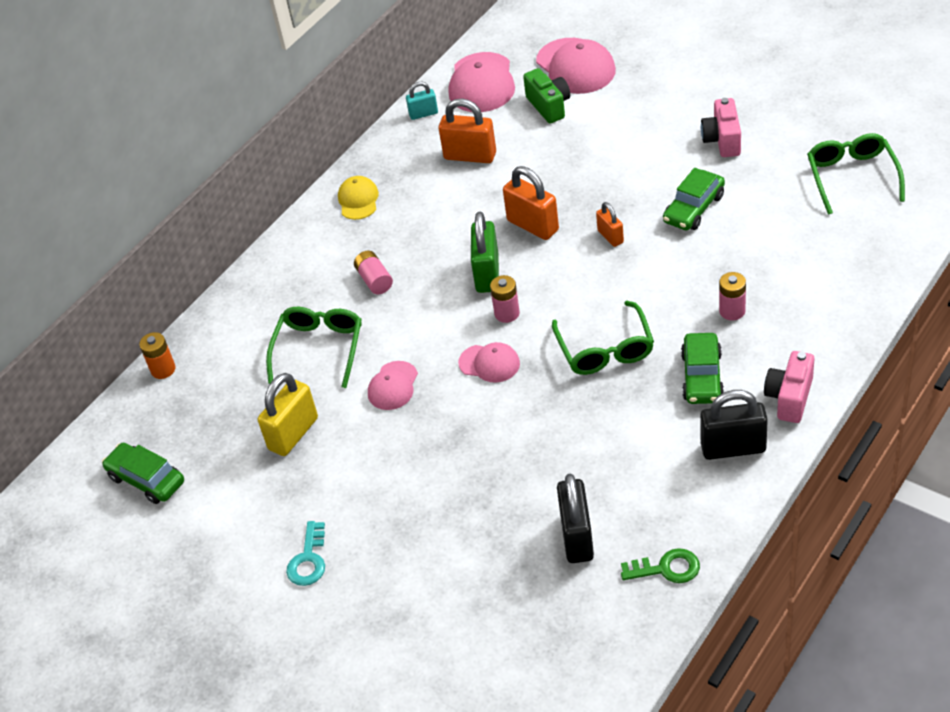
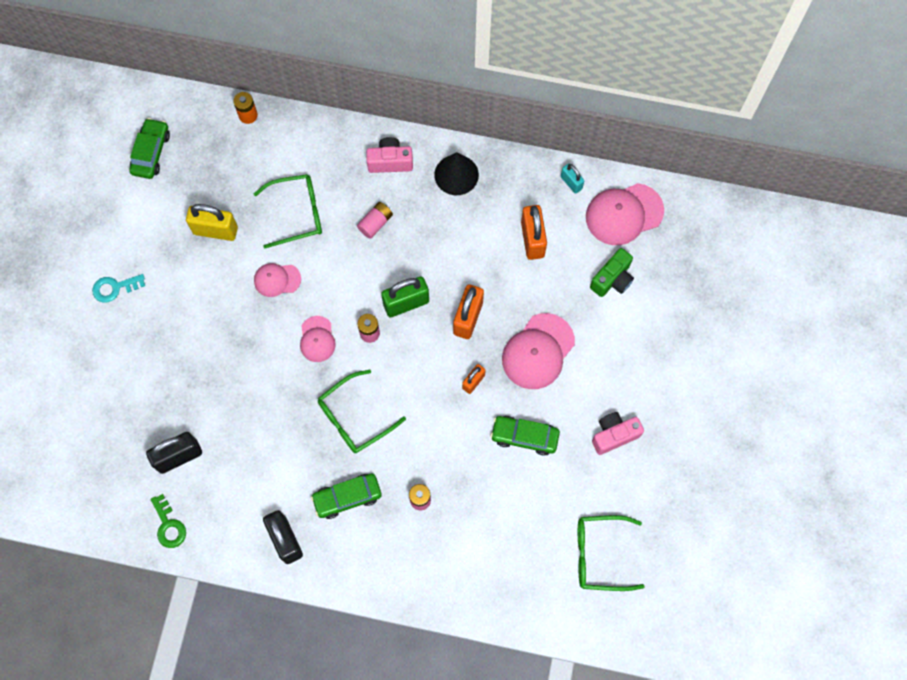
camera: 60 degrees right, 25 degrees up
(358, 200) = (456, 174): yellow cap -> black cone
(575, 66) = (670, 283): pink cap -> pink cap (538, 351)
(789, 397) = (344, 567): pink camera -> pink camera (390, 162)
(852, 177) = (600, 554): green glasses -> green glasses turned 150 degrees counterclockwise

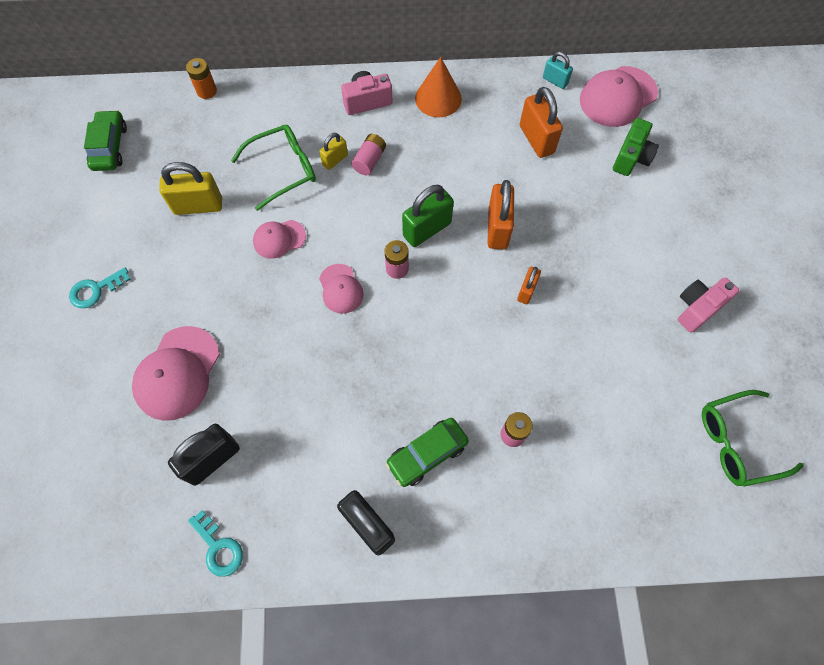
camera: 15 degrees left, 5 degrees down
(169, 525) = (218, 547): green key -> turquoise key
(345, 215) = (335, 160): none -> yellow padlock
(355, 417) = (408, 361): green glasses -> none
(456, 174) = (438, 98): black cone -> orange cone
(524, 436) = (603, 334): green car -> none
(538, 351) = (583, 244): pink cap -> pink cap (177, 373)

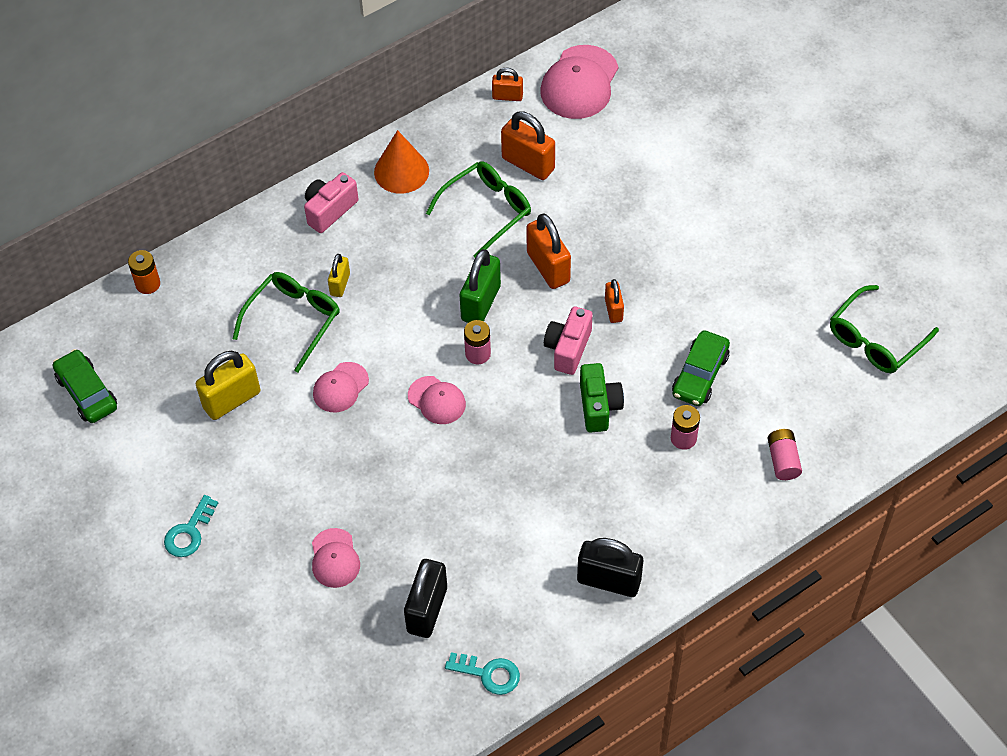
camera: 30 degrees left, 10 degrees down
(177, 373) = (335, 558): pink cap -> pink cap, size x0.58
(369, 160) = (376, 267): pink battery -> pink battery (783, 460)
(427, 454) = (619, 495): green car -> green car (700, 375)
(480, 159) = (486, 211): none -> green glasses
(555, 81) = (507, 96): turquoise padlock -> orange padlock
(631, 157) = (630, 136): green camera -> green camera (599, 406)
(697, 308) = (775, 245): pink camera -> pink camera (568, 348)

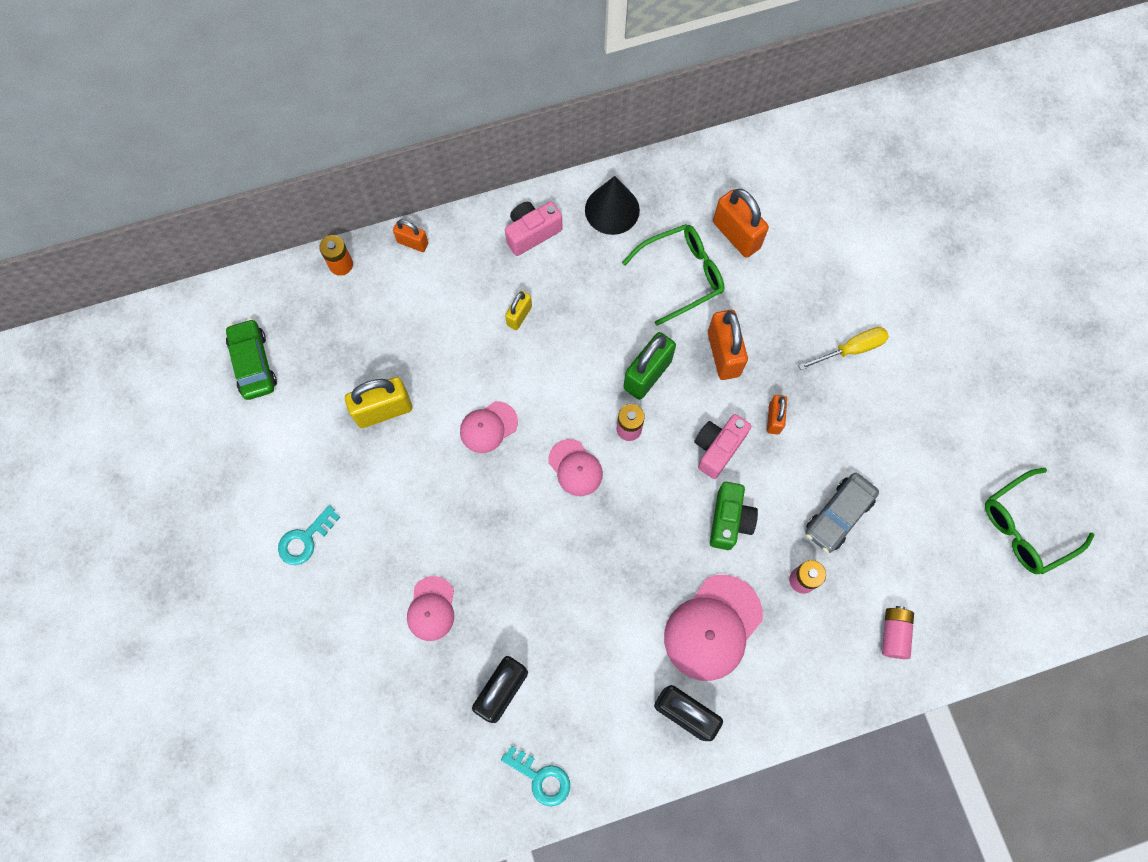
camera: 15 degrees right, 15 degrees up
(293, 321) = (464, 342): green glasses -> none
(401, 171) = (612, 210): orange cone -> black cone
(507, 96) = (737, 156): orange padlock -> orange padlock (412, 243)
(579, 83) = (812, 159): pink cap -> pink cap (713, 627)
(667, 233) = (851, 349): none -> yellow screwdriver
(700, 375) = (838, 515): green car -> grey car

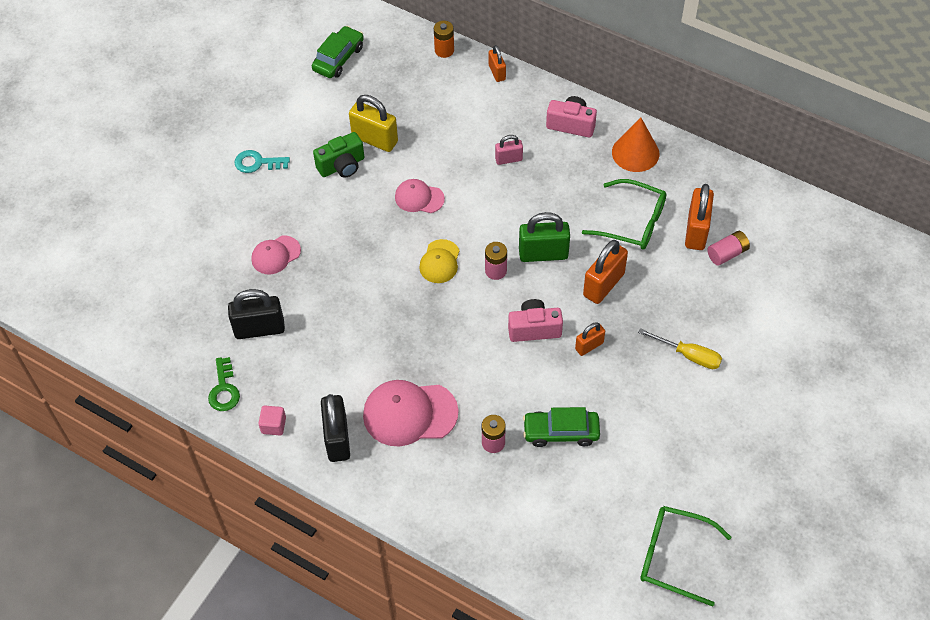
camera: 50 degrees right, 15 degrees down
(519, 316) = (508, 159): yellow padlock -> pink padlock
(541, 778) = (224, 389): turquoise key -> green key
(575, 468) = (440, 261): pink cap -> yellow cap
(612, 210) = (635, 153): black cone -> orange cone
(621, 761) = (273, 425): none -> pink cube
(729, 520) = (491, 371): green camera -> green camera (342, 166)
(838, 515) = (561, 432): grey car -> green car
(893, 634) = (510, 525): pink battery -> pink battery (727, 253)

